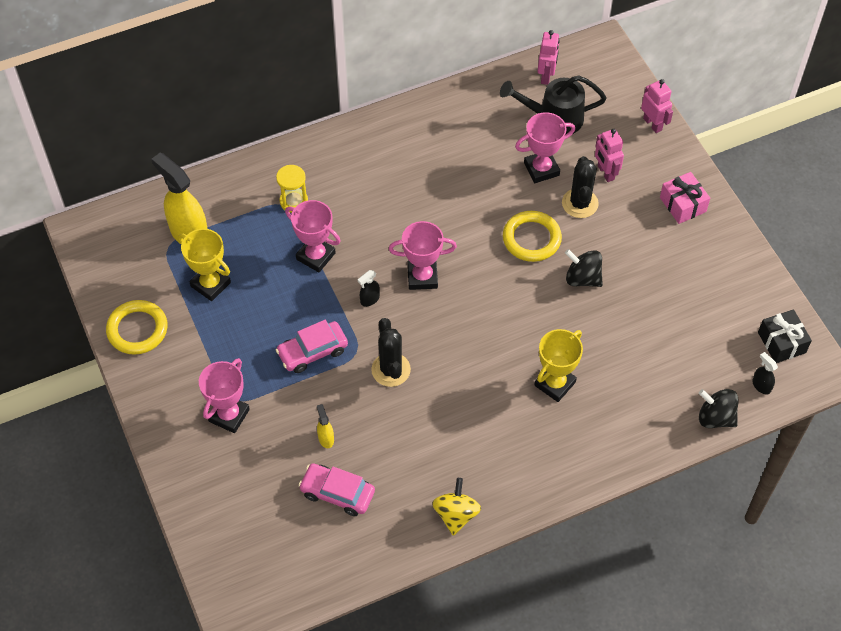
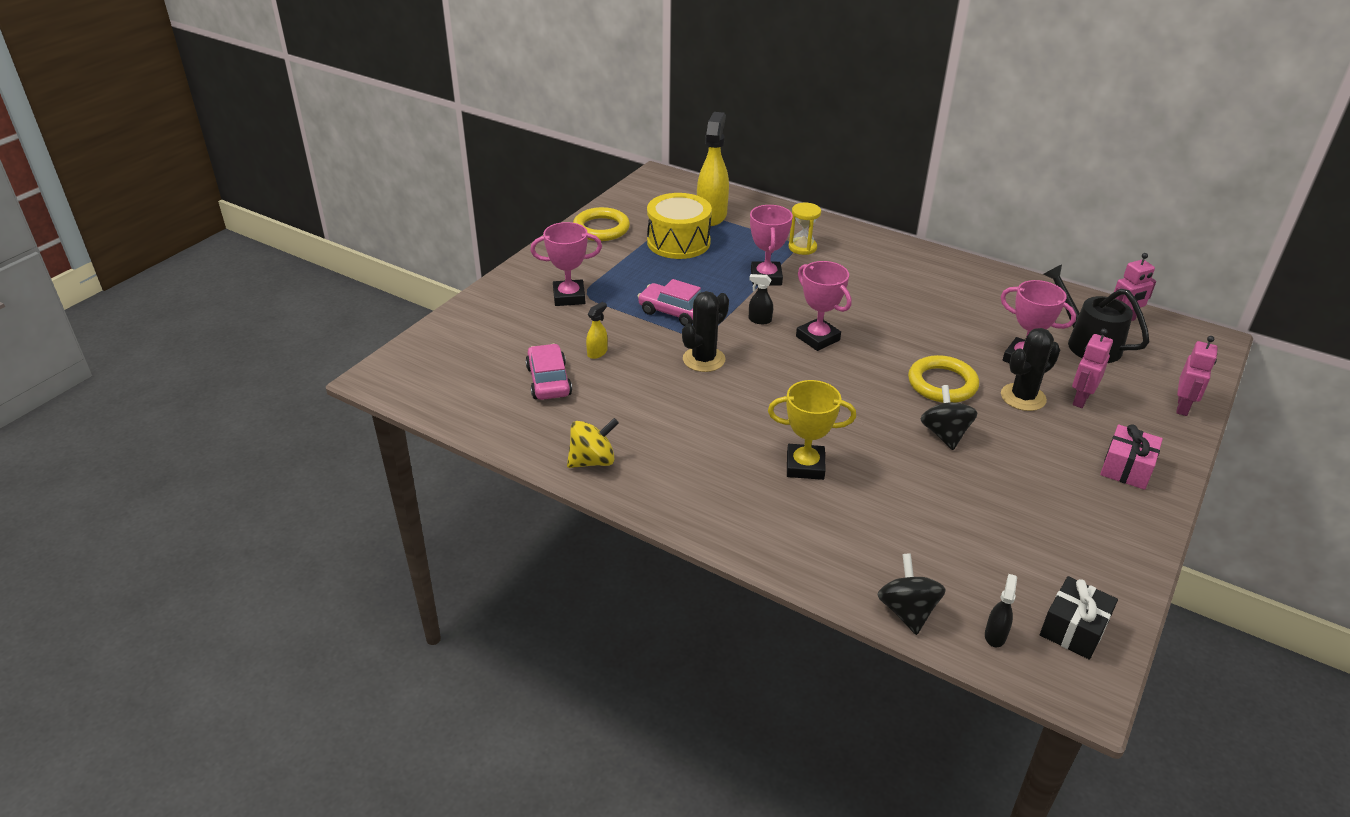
camera: 55 degrees right, 20 degrees down
(210, 284) = (678, 242): yellow trophy -> yellow drum

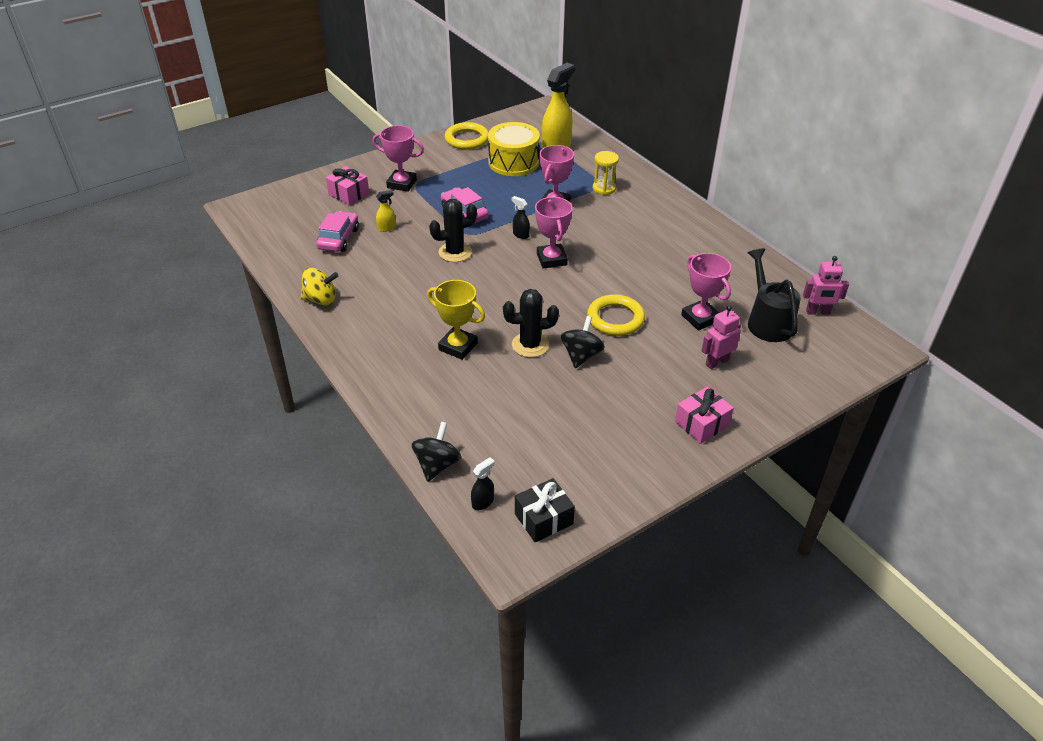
camera: 25 degrees right, 5 degrees up
(513, 325) = (349, 194): none -> pink gift
(1023, 397) = (670, 347): black cactus -> black cactus (530, 345)
(1183, 407) = (799, 393): pink robot -> none

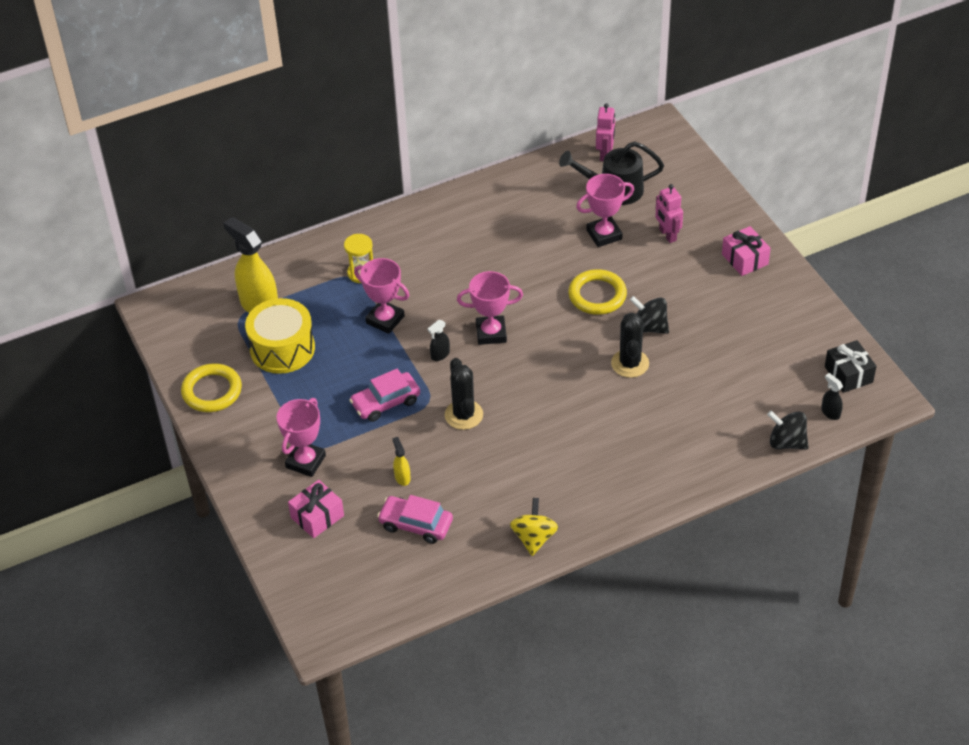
camera: 80 degrees left, 5 degrees up
(458, 346) = (626, 420): yellow trophy -> none

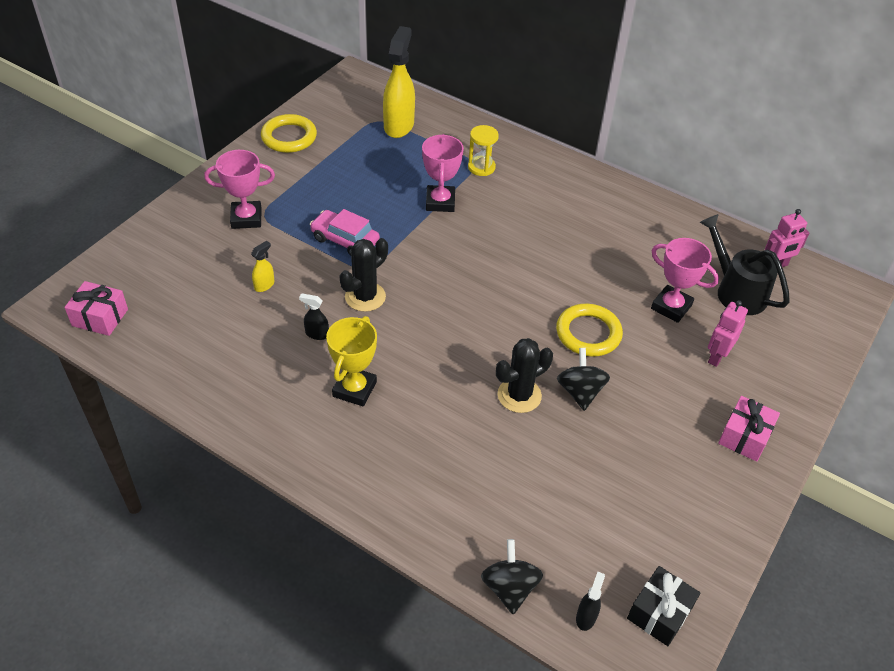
camera: 55 degrees right, 0 degrees up
(282, 349) = (362, 156): yellow drum -> none
(317, 516) = (188, 249): pink gift -> pink gift (100, 317)
(416, 525) = (213, 316): pink car -> none
(440, 355) = (426, 252): black spray bottle -> black spray bottle (316, 334)
(491, 333) = (478, 276): pink trophy -> none
(534, 538) = (242, 410): yellow spinning top -> none
(559, 459) = (354, 389): none -> yellow trophy

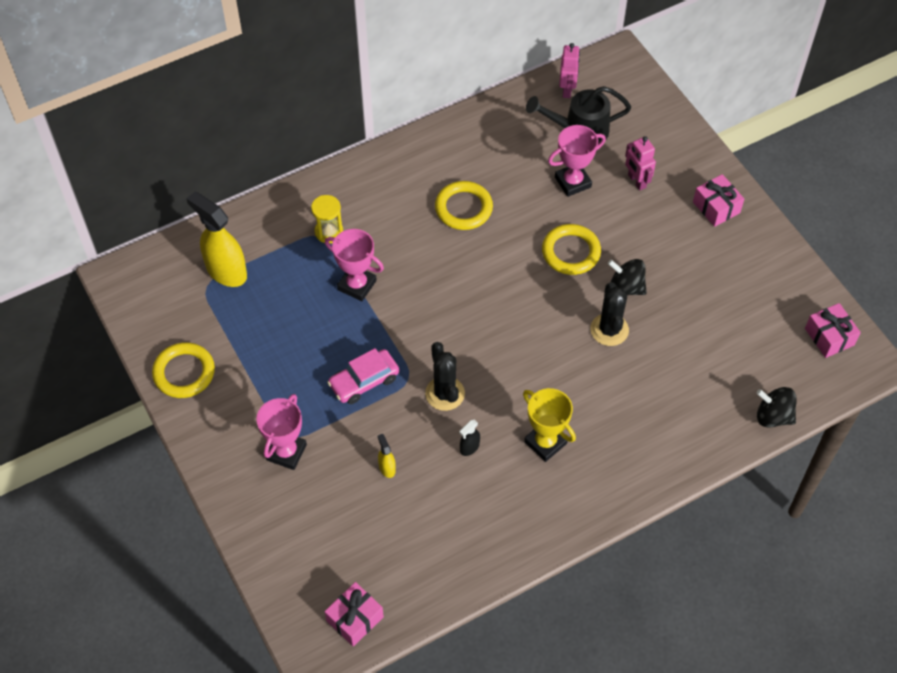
camera: 60 degrees left, 10 degrees up
(575, 240) = (463, 208): none -> yellow ring
(586, 617) = (814, 381): black spray bottle -> none
(659, 613) = (829, 337): black gift -> pink gift

